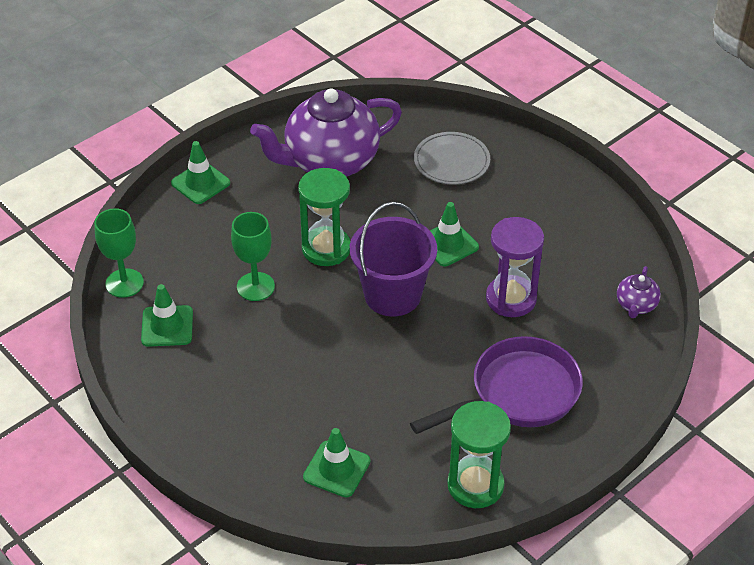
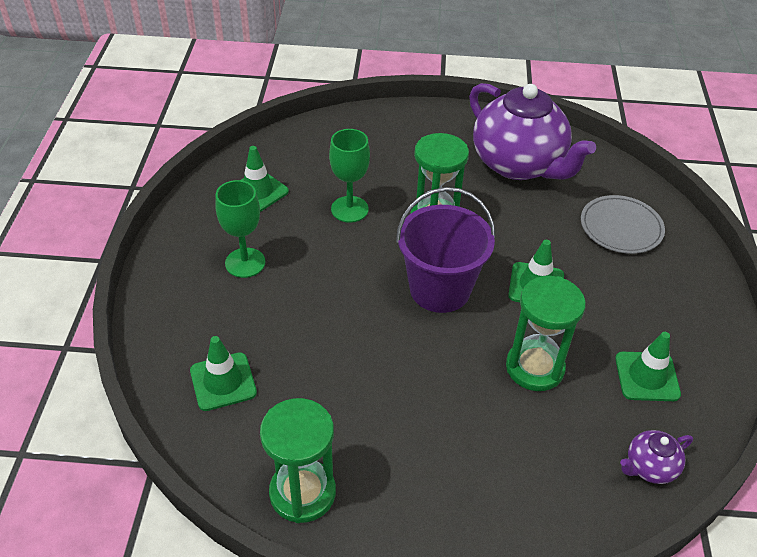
camera: 45 degrees right, 0 degrees up
(124, 283) = (271, 146): green goblet -> green goblet (245, 263)
(200, 183) = (407, 119): green traffic cone -> green traffic cone (647, 376)
(330, 162) = (519, 164): purple teapot -> purple teapot turned 150 degrees counterclockwise
(511, 299) = (534, 367): purple hourglass -> green hourglass
(517, 394) = (437, 449): purple pan -> none

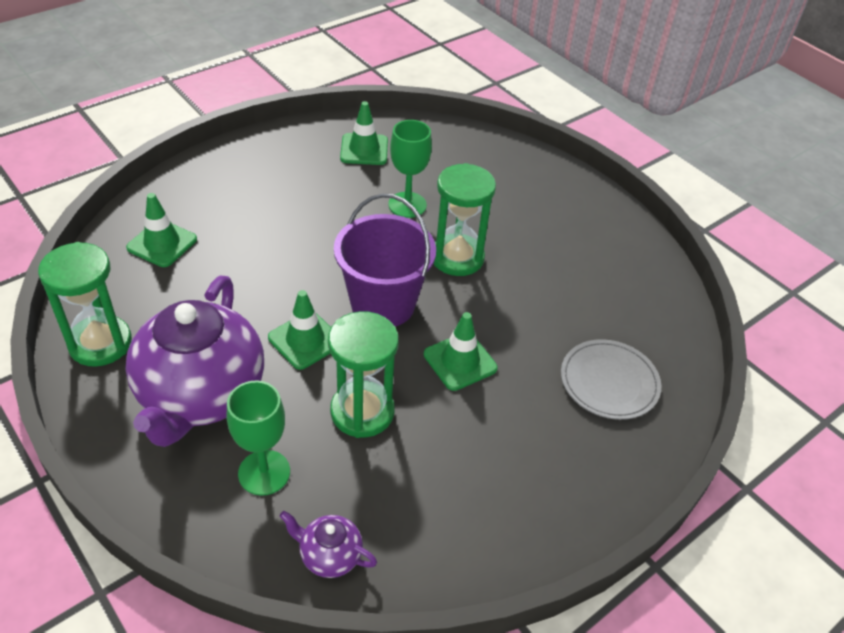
camera: 45 degrees right, 0 degrees up
(245, 263) = (285, 186): green goblet -> green goblet (264, 472)
(519, 164) = (596, 270): purple teapot -> purple teapot (201, 395)
(647, 376) = (438, 498): green traffic cone -> green traffic cone (305, 340)

